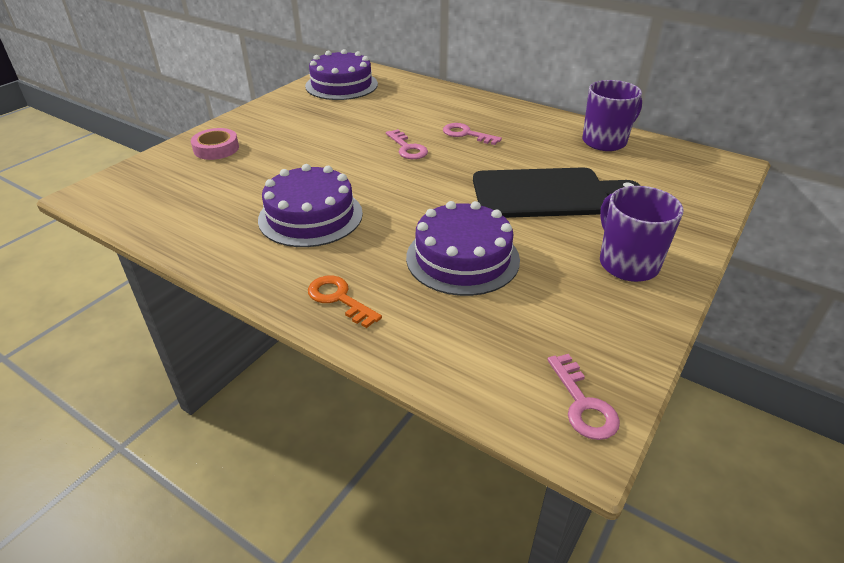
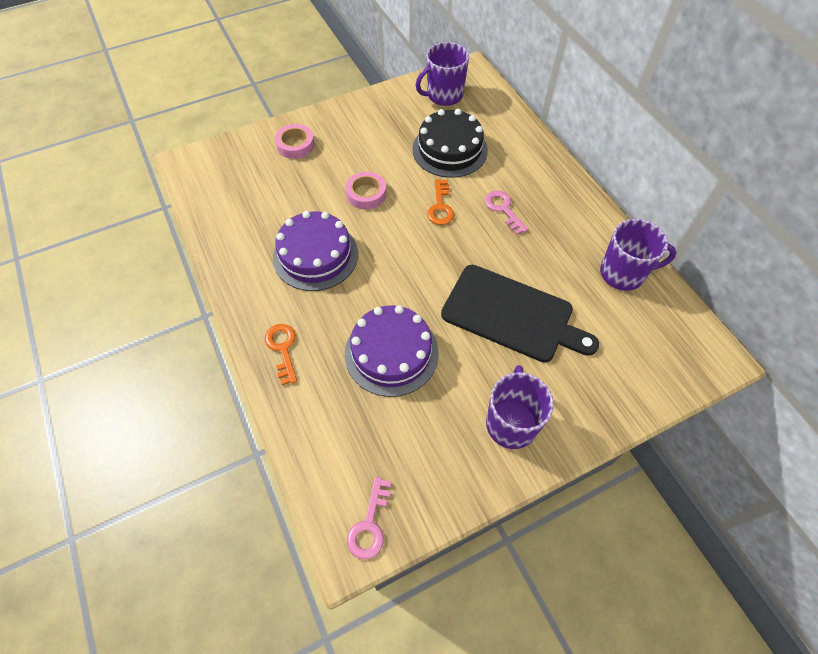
camera: 30 degrees right, 20 degrees up
(325, 160) = (366, 194): none -> pink tape
(341, 85) = (444, 95): purple cake -> purple mug
(380, 113) = (450, 150): none -> black cake
(407, 148) = (440, 207): pink key -> orange key

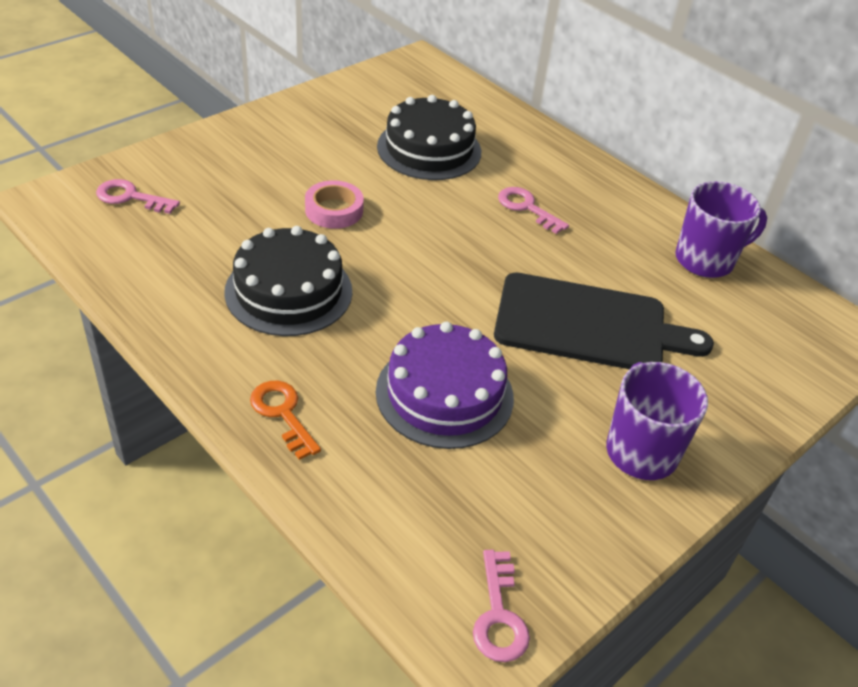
camera: 20 degrees left, 15 degrees down
(238, 167) = (131, 197): none -> pink key
(295, 145) = (209, 163): pink tape -> none
(315, 255) = (288, 291): purple cake -> black cake
(440, 207) = (442, 214): orange key -> none
(444, 95) = (396, 90): purple mug -> none

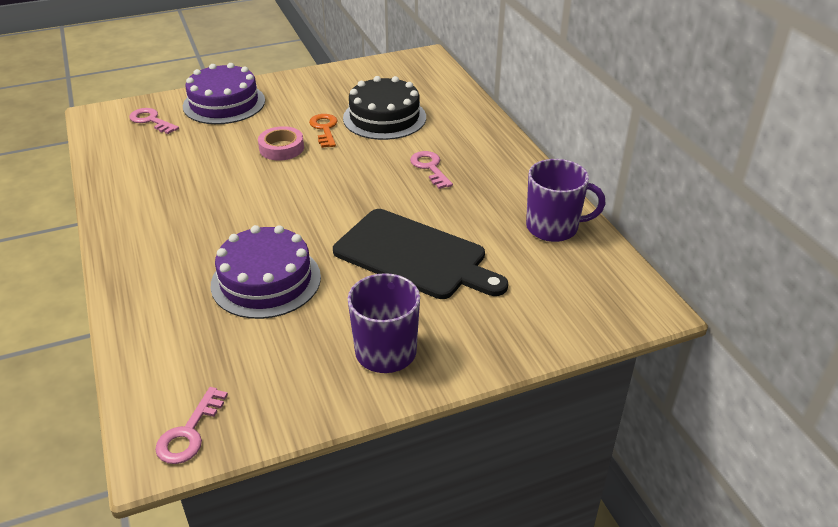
camera: 25 degrees right, 5 degrees down
(213, 157) = (224, 103): none -> purple cake
(283, 414) = (144, 270): orange key -> orange key (324, 129)
(288, 291) = (209, 194): black cake -> none

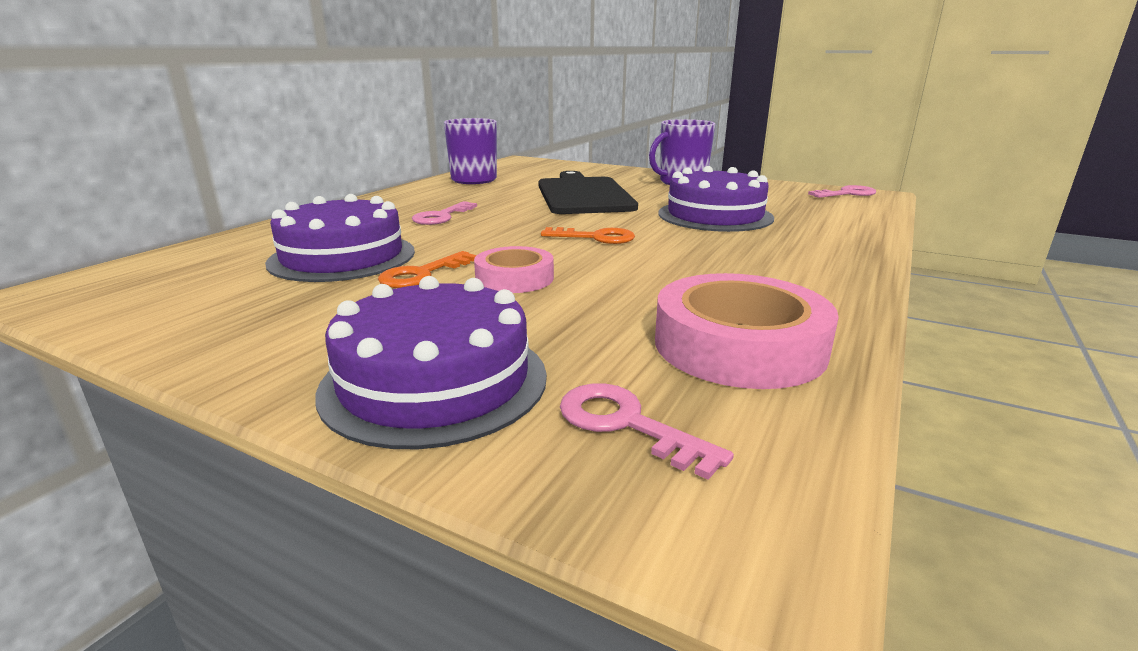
camera: 130 degrees left, 15 degrees down
(141, 163) = (739, 345): none -> pink tape
(151, 120) = (626, 424): pink key -> pink key turned 135 degrees clockwise
(301, 200) = (595, 237): none -> orange key
(384, 117) = (342, 257): black cake -> purple cake

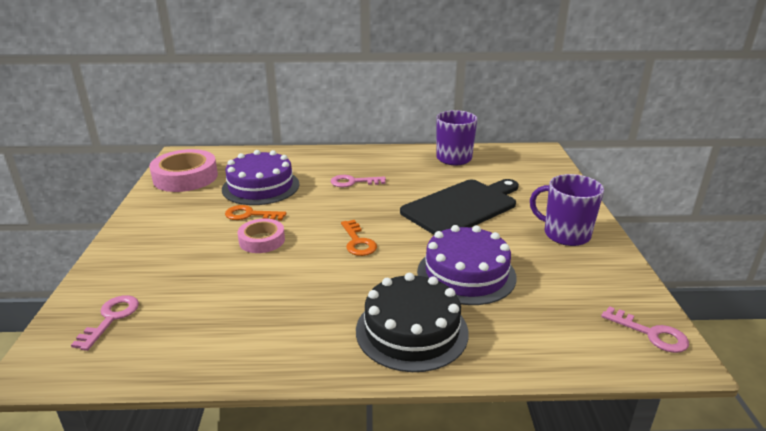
camera: 60 degrees right, 5 degrees up
(435, 381) = (134, 263): purple cake -> none
(739, 345) = (205, 333): pink tape -> pink tape (185, 177)
(803, 248) = (411, 331): none -> black cake

